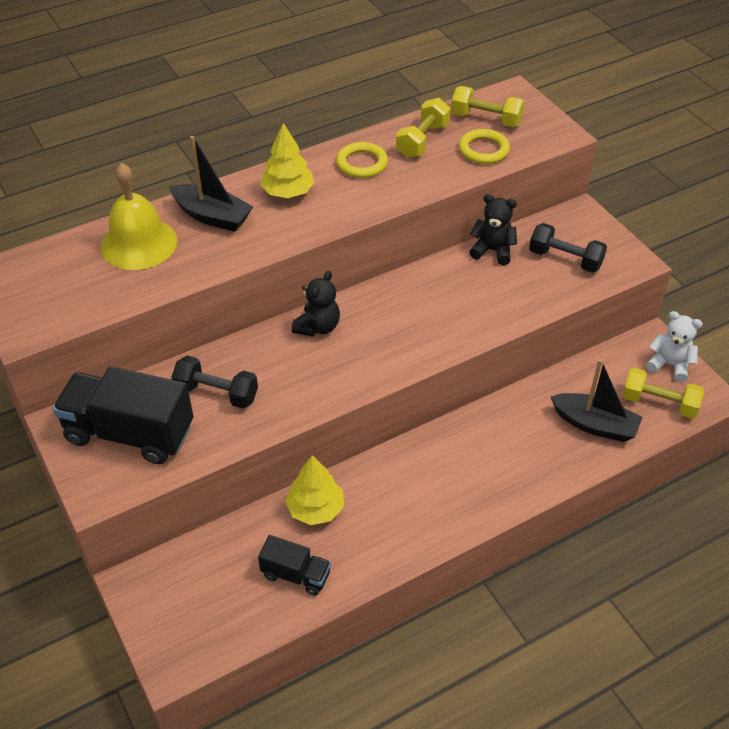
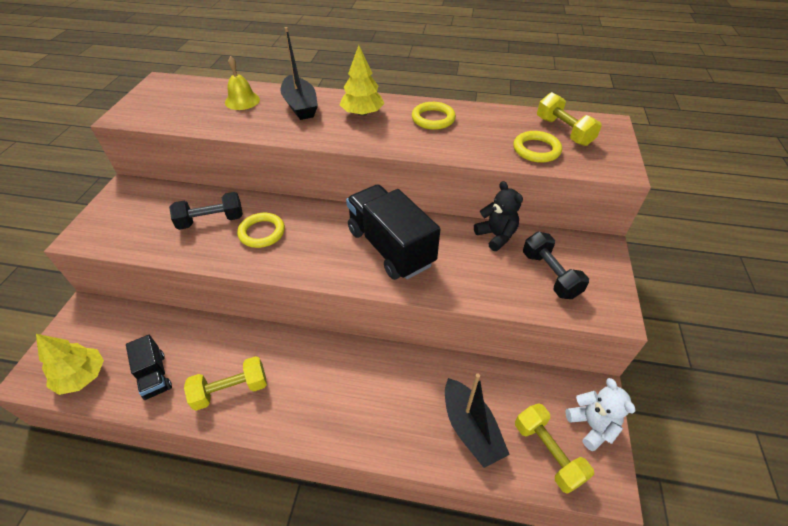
camera: 40 degrees right, 0 degrees up
(129, 434) = (141, 214): black truck -> black truck (390, 247)
(139, 243) = (242, 101): yellow bell -> yellow bell, size x0.60
(217, 393) = (211, 221): black dumbbell -> black dumbbell turned 75 degrees counterclockwise
(284, 372) = (262, 232): none -> yellow ring
(315, 509) = (218, 340): yellow tree -> yellow tree (82, 376)
(318, 327) = (317, 217): black teddy bear -> none
(422, 140) = (495, 124): yellow dumbbell -> yellow dumbbell (231, 390)

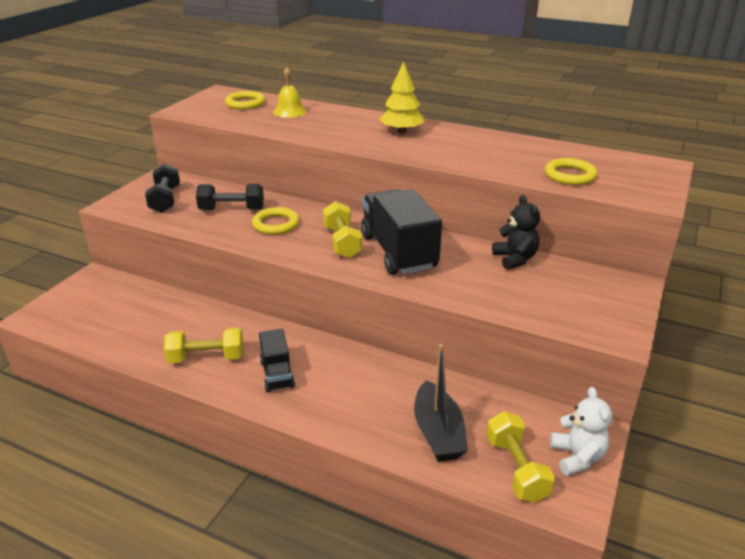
camera: 15 degrees right, 15 degrees down
(82, 376) = (77, 324): yellow tree -> none
(155, 375) = (140, 334): black truck -> black truck (277, 374)
(300, 106) = (343, 120): black boat -> none
(433, 119) = (472, 142): yellow ring -> yellow ring (245, 103)
(550, 275) = (561, 296): black dumbbell -> black dumbbell (165, 200)
(563, 131) = (608, 165): yellow dumbbell -> yellow dumbbell (342, 242)

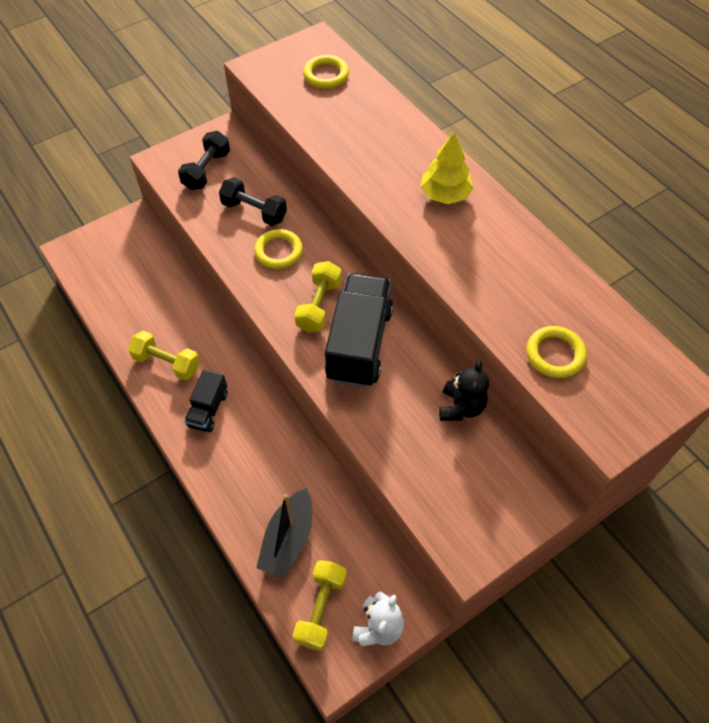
camera: 30 degrees right, 25 degrees up
(290, 111) = (359, 108): yellow bell -> none

